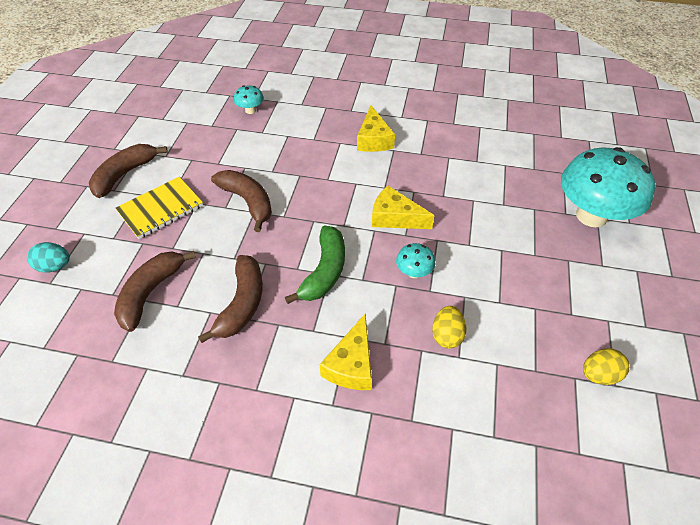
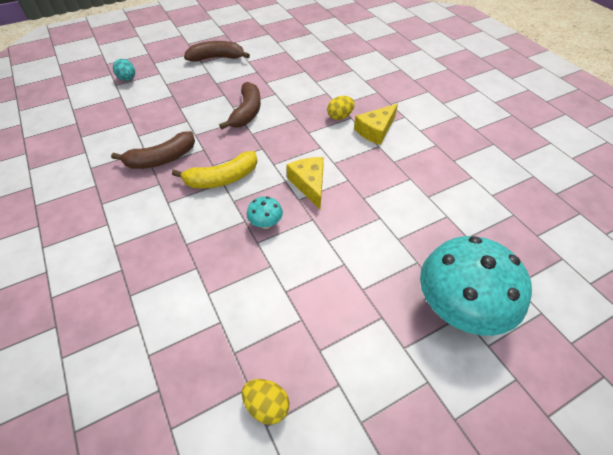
camera: 50 degrees right, 0 degrees up
(150, 293) = (138, 120): brown banana -> none
(160, 209) = (204, 85): yellow notebook -> none
(250, 110) = (328, 65): turquoise mushroom -> none
(324, 271) = (222, 178): green banana -> yellow banana
(351, 364) = (154, 236): yellow cheese -> none
(447, 335) = (221, 275): yellow egg -> yellow egg (340, 116)

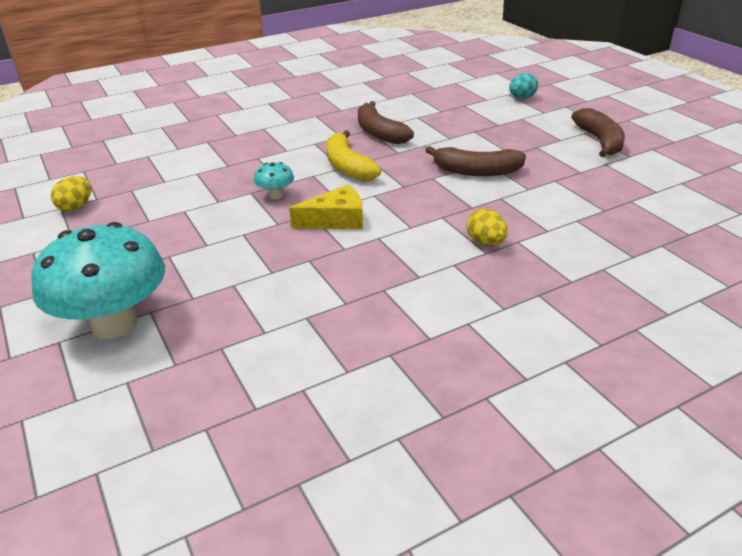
camera: 90 degrees right, 15 degrees down
(375, 130) = (457, 275): yellow cheese -> none

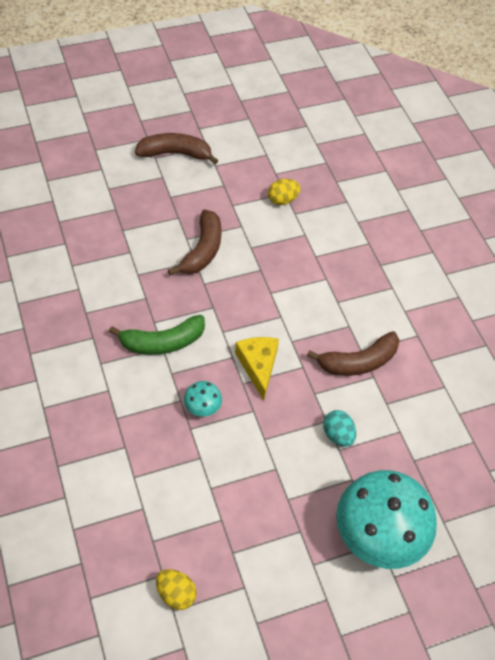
camera: 85 degrees left, 20 degrees up
(348, 166) = (162, 342): yellow banana -> green banana
(379, 133) = (97, 304): brown banana -> brown banana (358, 362)
(485, 242) = (313, 275): yellow egg -> yellow egg (282, 200)
(522, 98) = (61, 173): turquoise egg -> turquoise egg (338, 435)

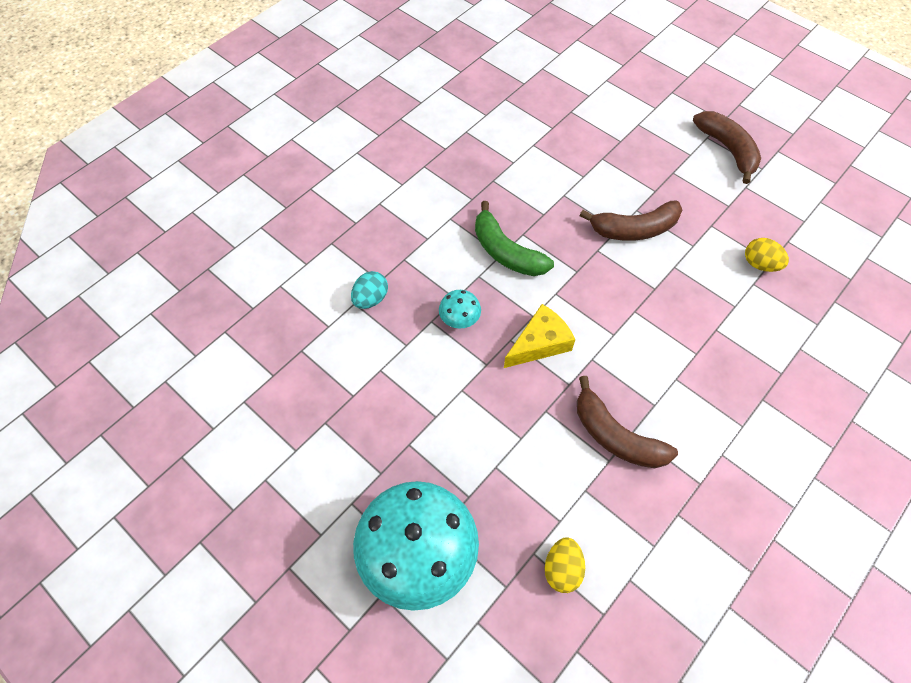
camera: 65 degrees right, 5 degrees up
(176, 594) = (260, 395): yellow egg -> yellow egg (562, 569)
(338, 435) = (511, 457): turquoise egg -> turquoise egg (370, 299)

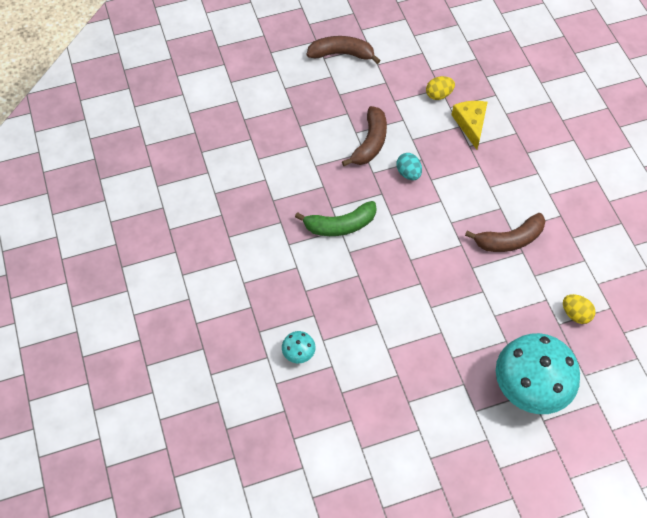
camera: 60 degrees left, 0 degrees up
(370, 299) = (326, 328): turquoise egg -> turquoise egg (408, 173)
(459, 320) = (377, 281): turquoise mushroom -> turquoise mushroom (298, 353)
(539, 343) = (423, 244): yellow cheese -> yellow cheese (470, 124)

